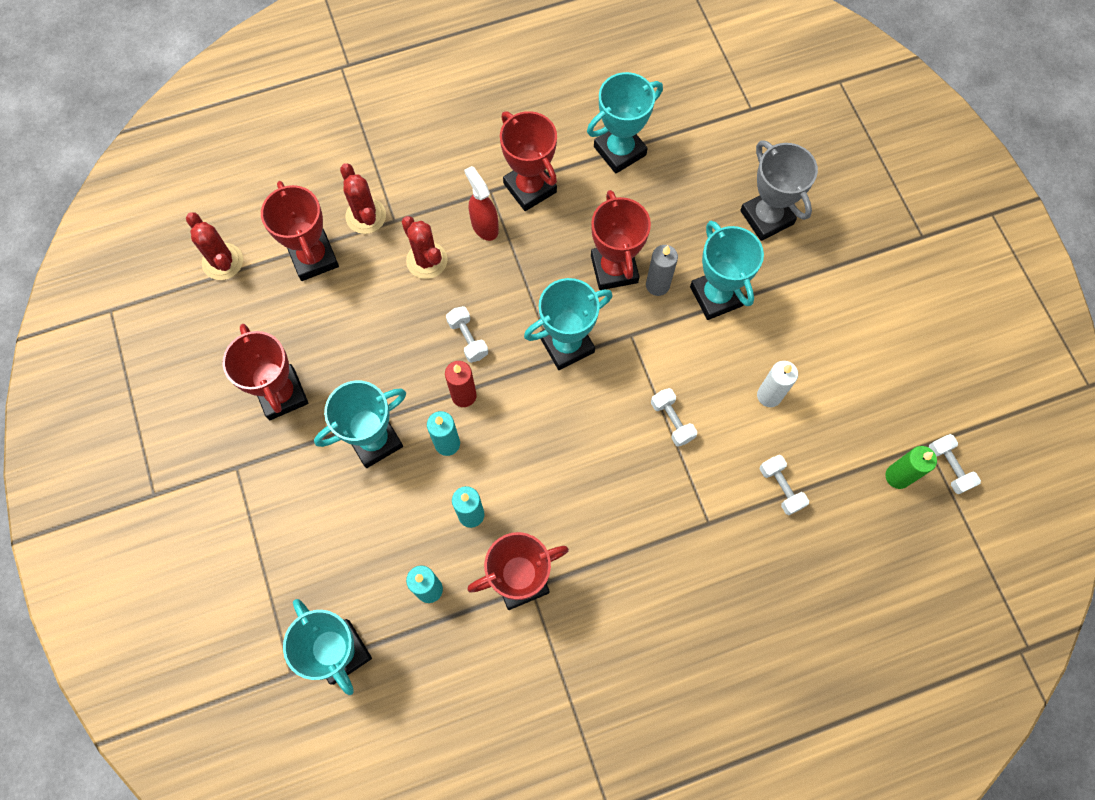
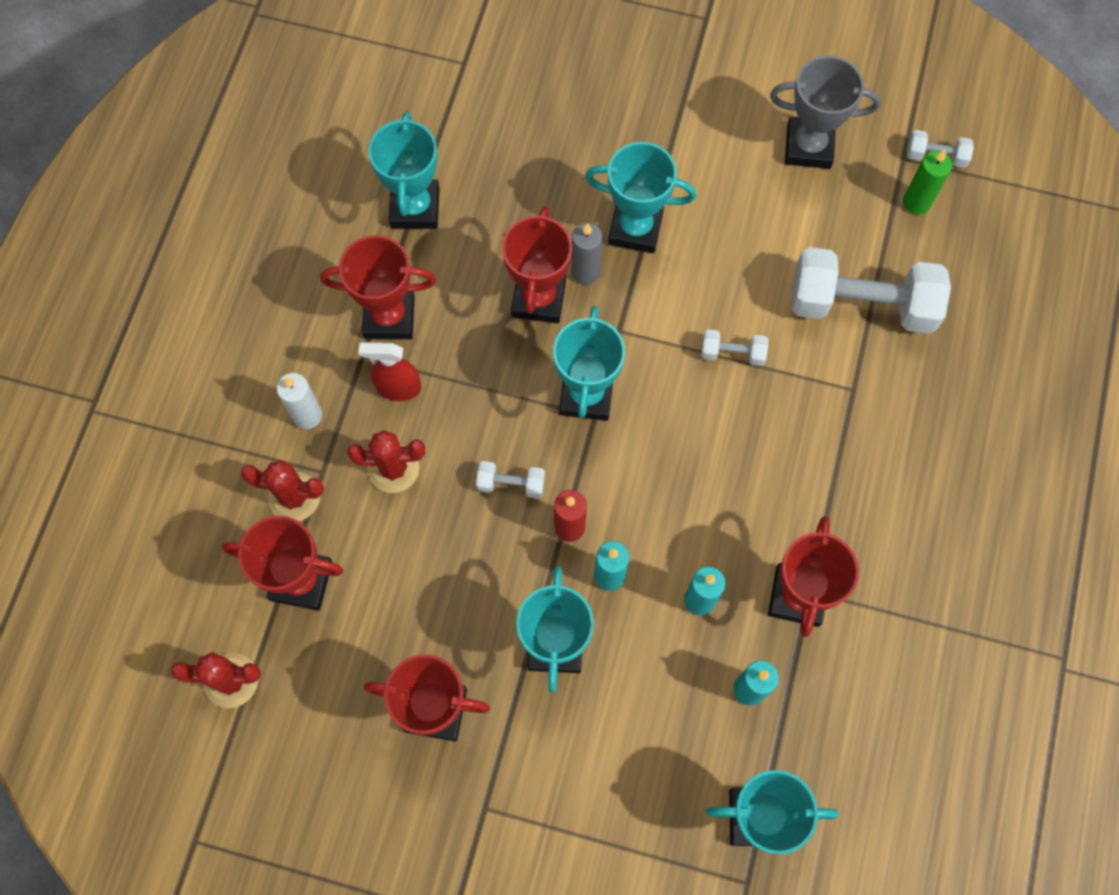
camera: 55 degrees left, 0 degrees up
(614, 269) = (539, 299): red trophy -> red trophy turned 75 degrees clockwise
(766, 217) = (588, 130): grey trophy -> grey trophy (808, 147)
(769, 395) = (767, 253): white candle -> white candle (307, 415)
(780, 487) = (861, 305): white dumbbell -> white dumbbell, size x2.29

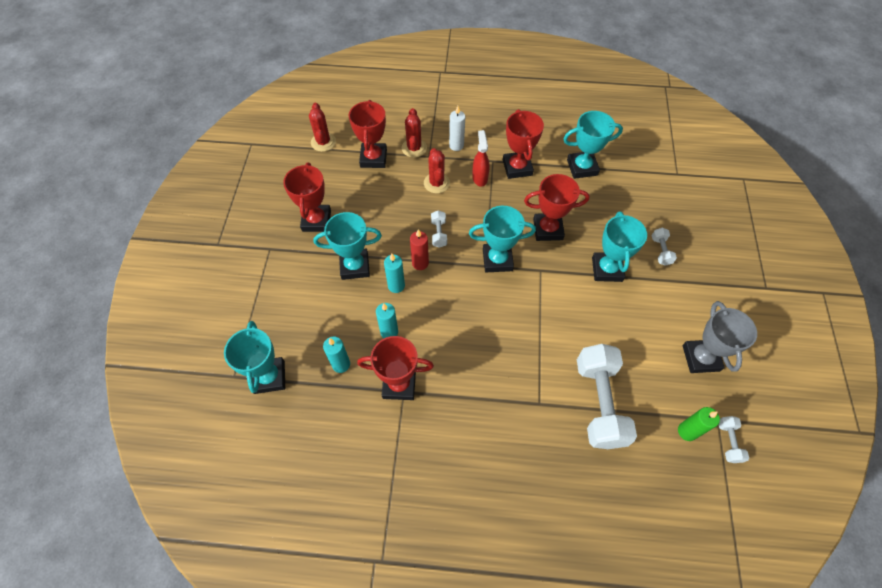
camera: 80 degrees right, 10 degrees down
(585, 272) = (571, 249): grey candle -> none
(732, 353) = (543, 330): white dumbbell -> white dumbbell (660, 251)

